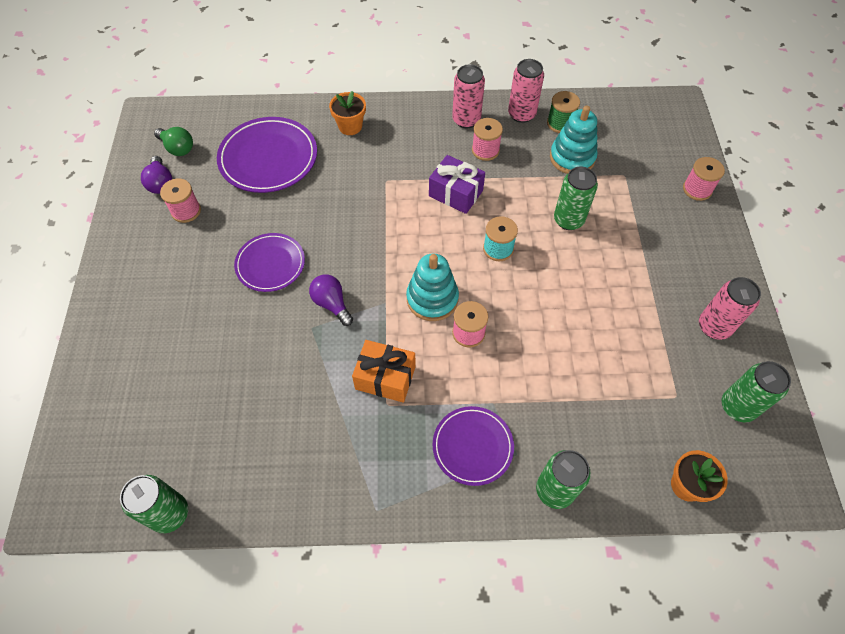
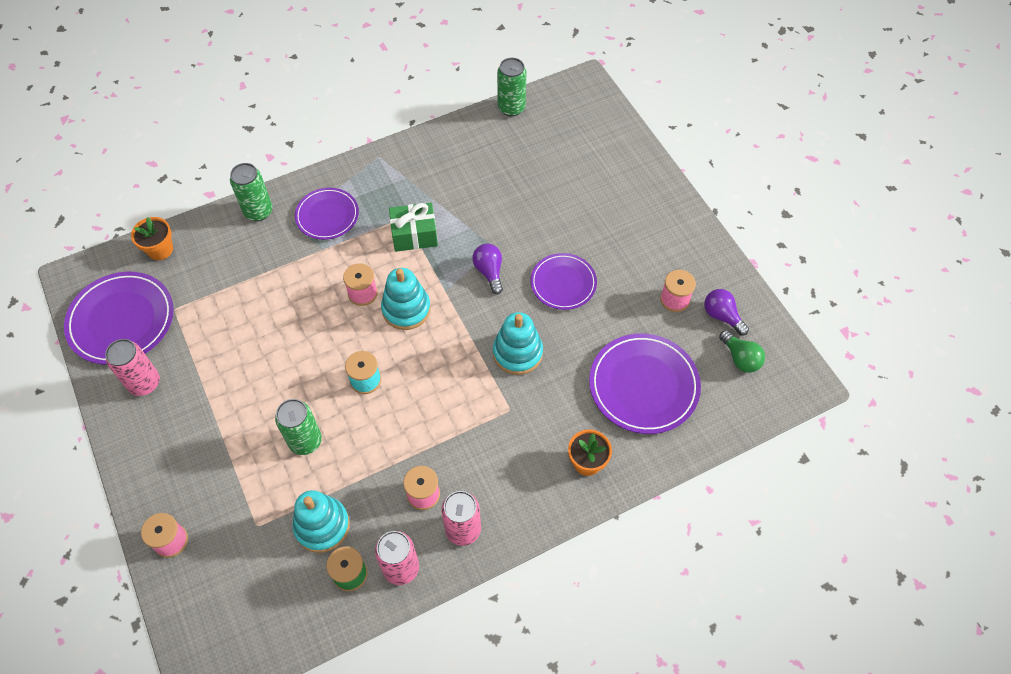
camera: 155 degrees right, 0 degrees up
(178, 148) = (740, 358): green light bulb -> green light bulb turned 135 degrees counterclockwise
(332, 304) = (489, 272): purple light bulb -> purple light bulb turned 135 degrees counterclockwise
(352, 220) = (517, 353): none -> turquoise stacking toy
(385, 378) = (414, 235): orange gift -> green gift
(456, 193) = (432, 424): purple gift -> none
(737, 407) = (121, 320): green can -> purple plate

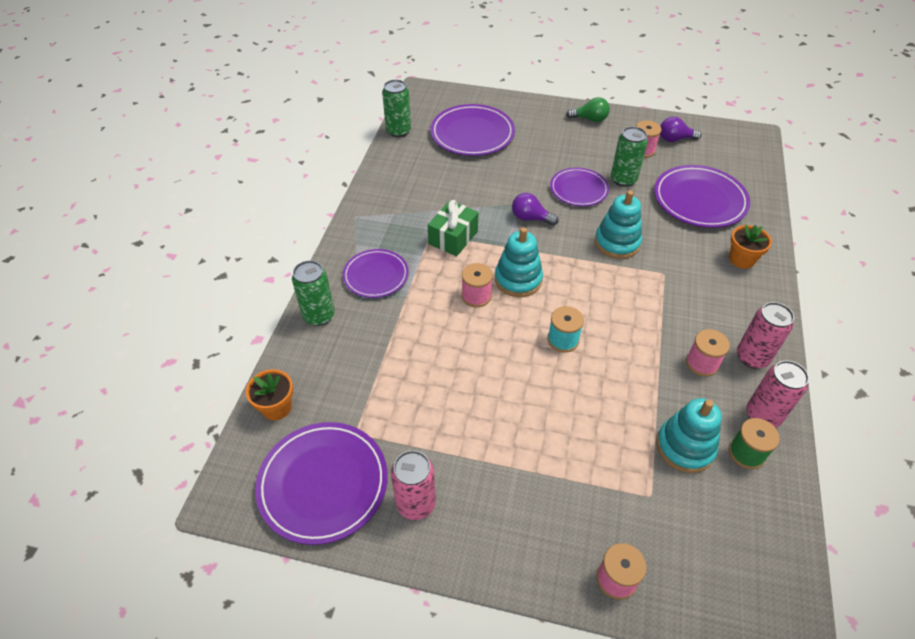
camera: 50 degrees left, 10 degrees down
(305, 441) = (589, 412): green can -> green can (623, 179)
(562, 159) = (472, 134): none -> purple plate
(740, 358) = (714, 149): green light bulb -> green light bulb (590, 119)

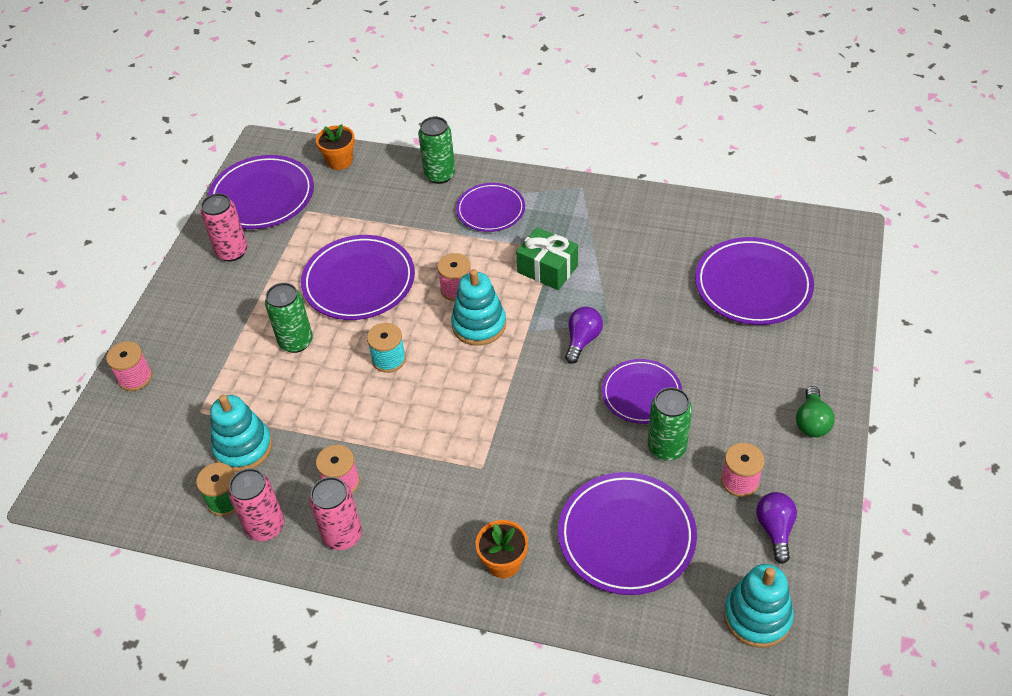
camera: 95 degrees right, 0 degrees up
(398, 131) = (748, 213): green can -> green can (296, 341)
(465, 372) = (359, 281): none -> purple plate
(617, 243) = (537, 425): turquoise stacking toy -> turquoise stacking toy (757, 617)

